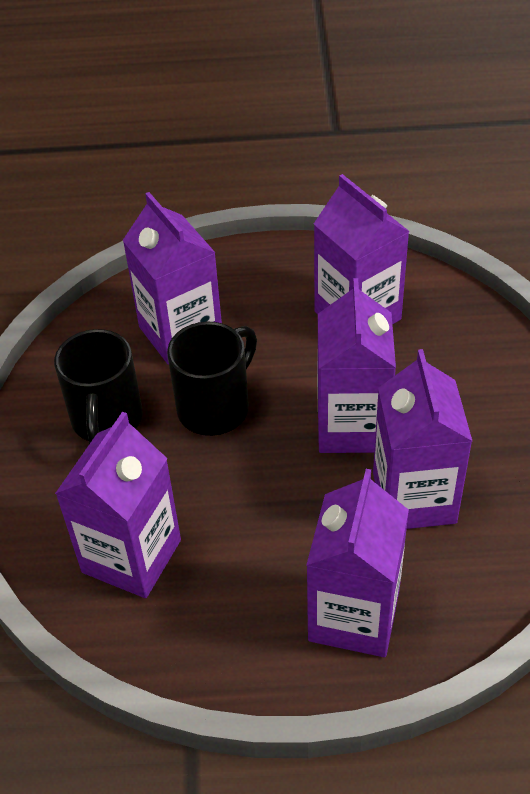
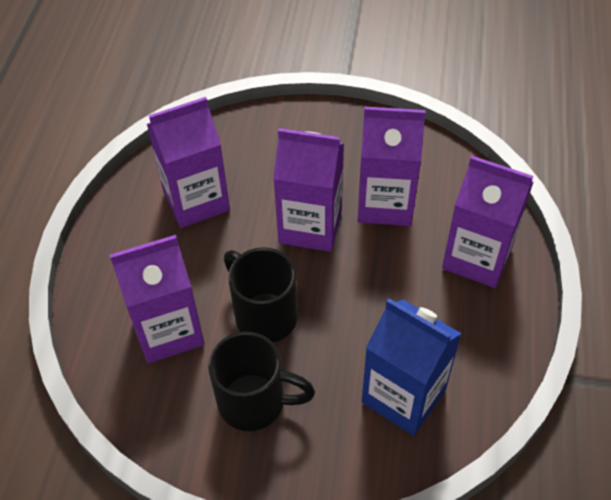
camera: 80 degrees left, 5 degrees up
(131, 556) = (403, 396): purple carton -> blue carton

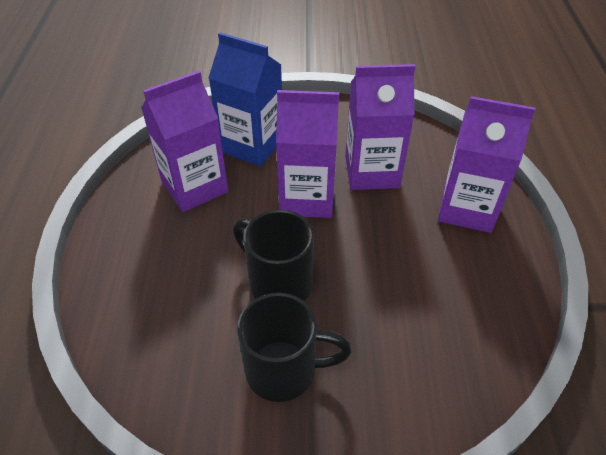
camera: 10 degrees left, 5 degrees down
(168, 330) = (183, 309): purple carton -> none
(403, 396) = (433, 343): blue carton -> blue carton (252, 145)

